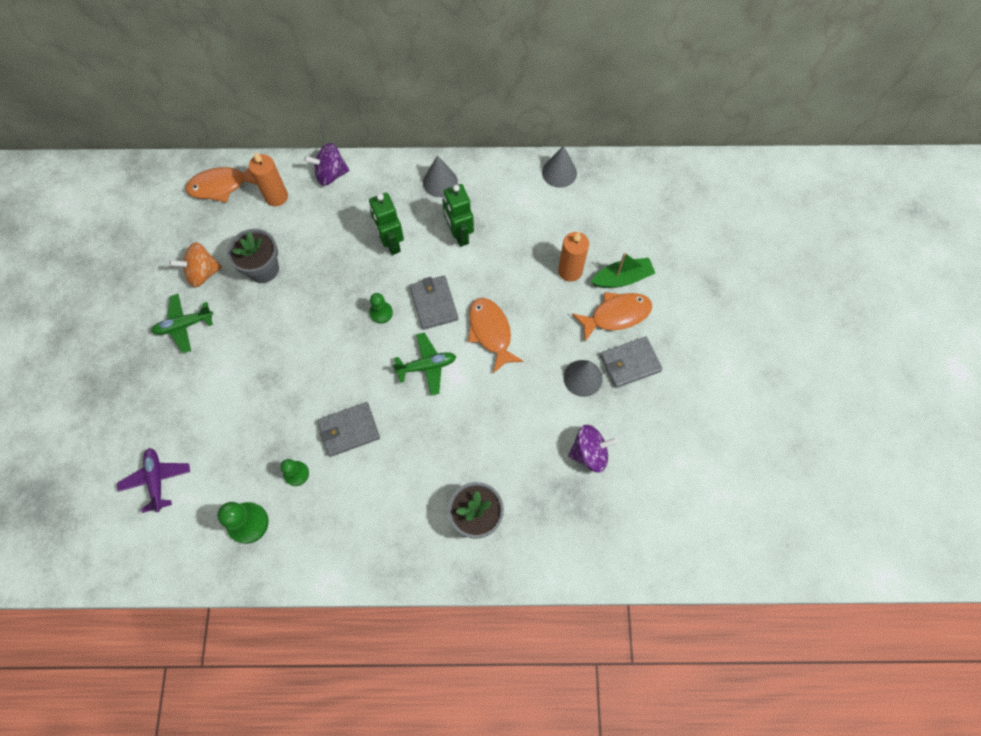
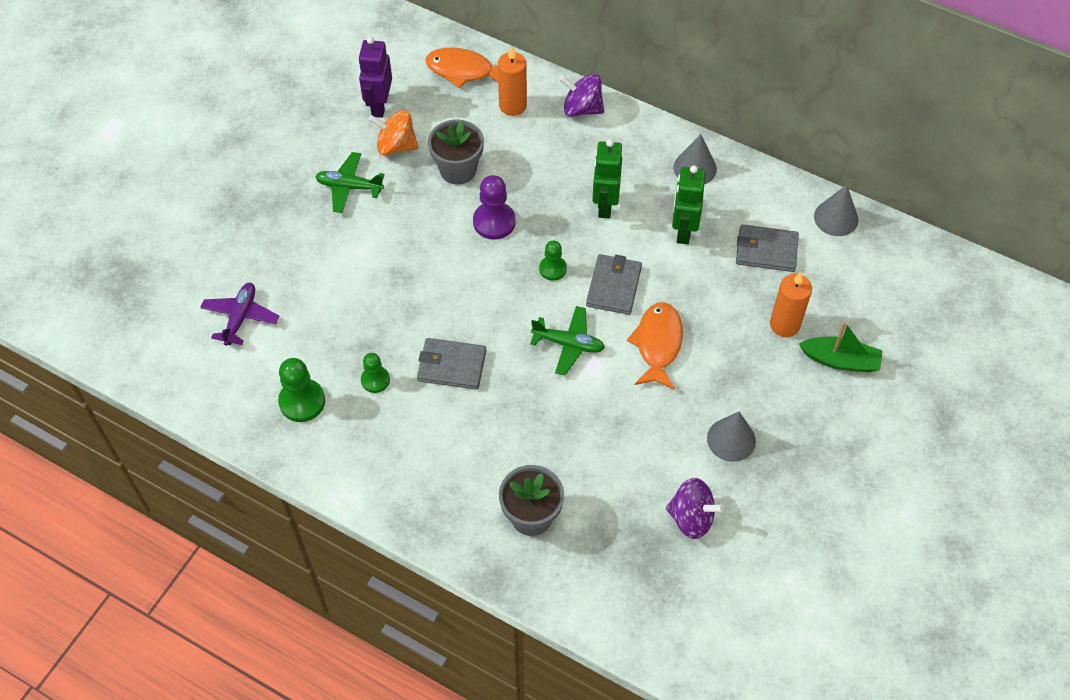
camera: 30 degrees right, 10 degrees down
(170, 246) = (379, 105): none -> purple robot
(315, 297) = (494, 222): none -> purple pawn
(616, 315) = (809, 395): orange fish -> none
(630, 363) = (794, 451): grey wallet -> grey wallet (766, 250)

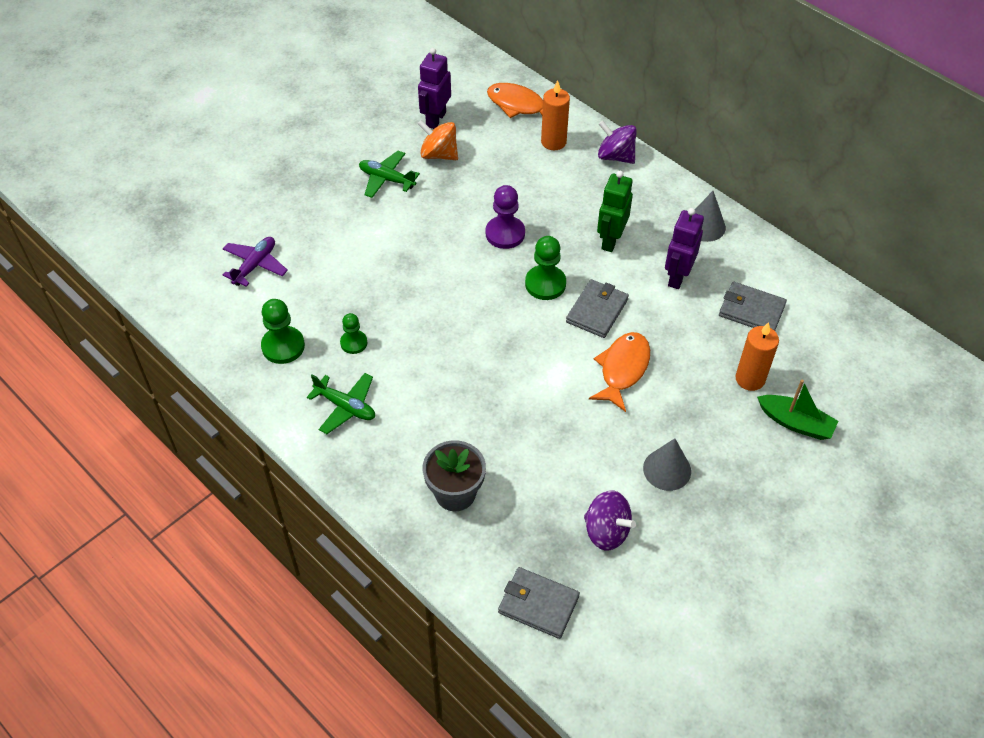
camera: 15 degrees right, 5 degrees down
(451, 366) = (426, 346): grey wallet -> grey wallet (538, 604)
(458, 170) = (487, 184): grey flower pot -> none
(552, 269) = (545, 284): green pawn -> green pawn, size x1.58
(568, 344) = (539, 351): green plane -> green plane (345, 407)
(683, 231) = (677, 277): green robot -> purple robot
(836, 218) = (828, 296): grey cone -> none

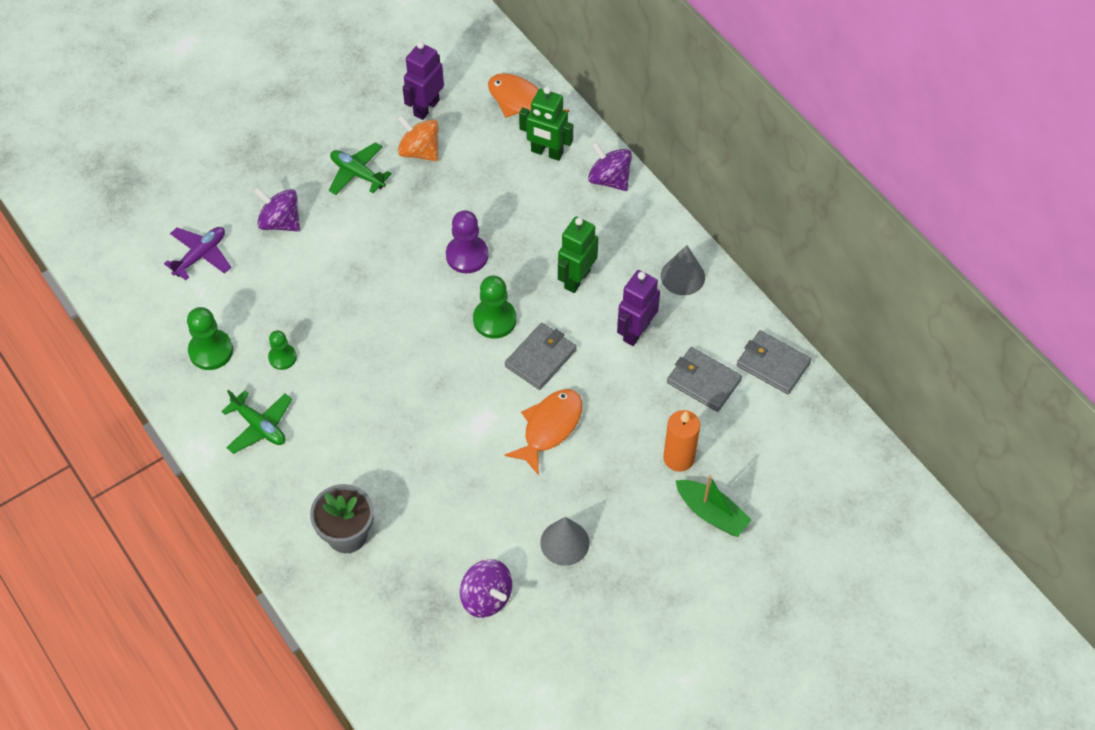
camera: 10 degrees right, 5 degrees up
(324, 228) = (280, 222): none -> purple spinning top
(538, 604) = (400, 660): grey wallet -> grey wallet (773, 364)
(553, 142) = (546, 152): orange candle -> green robot

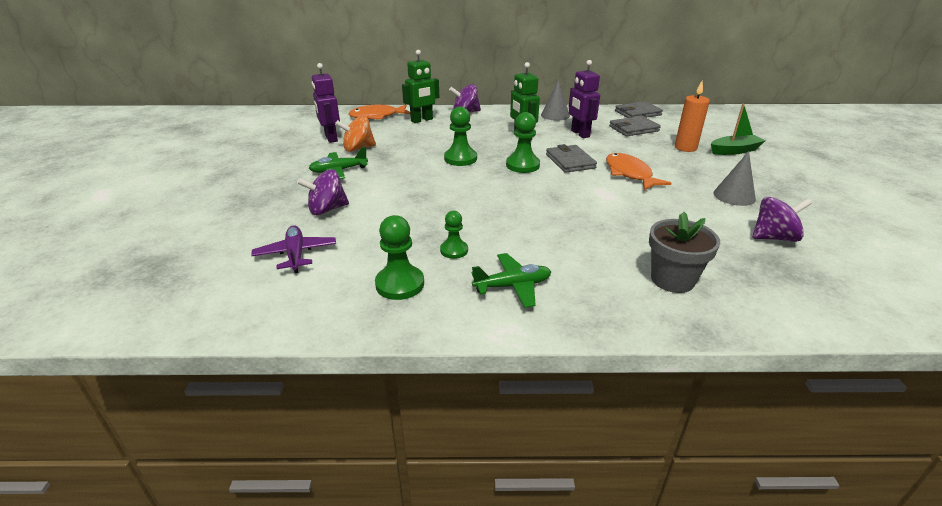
camera: 55 degrees left, 25 degrees down
(467, 255) = (460, 158): purple pawn -> green pawn

